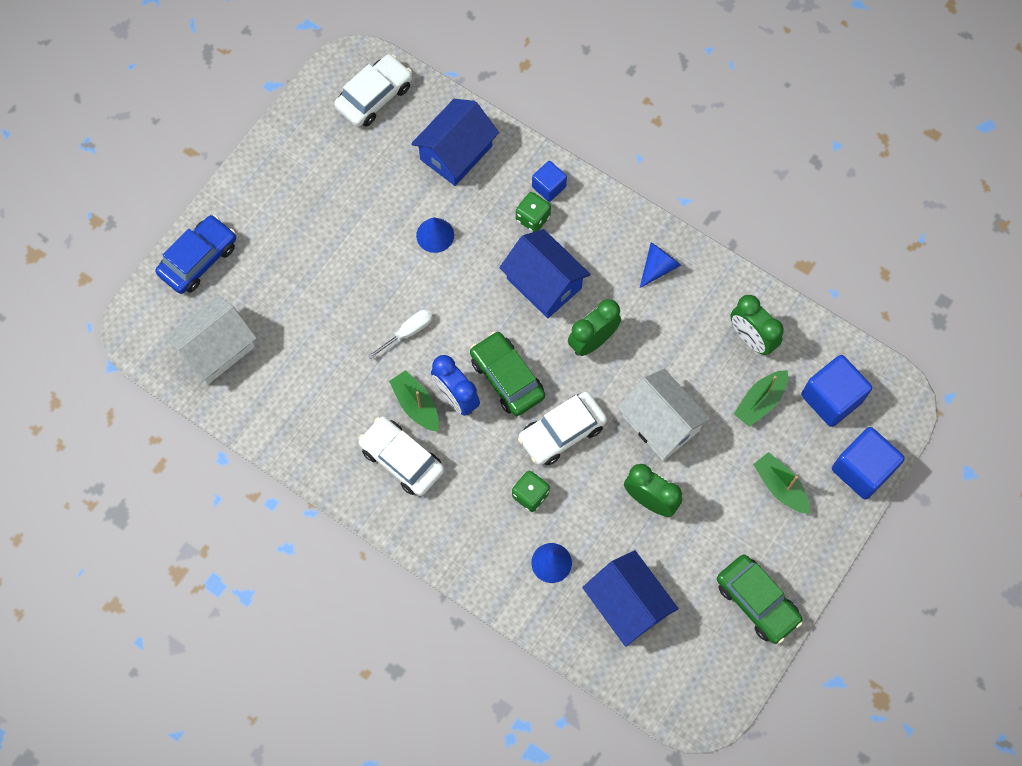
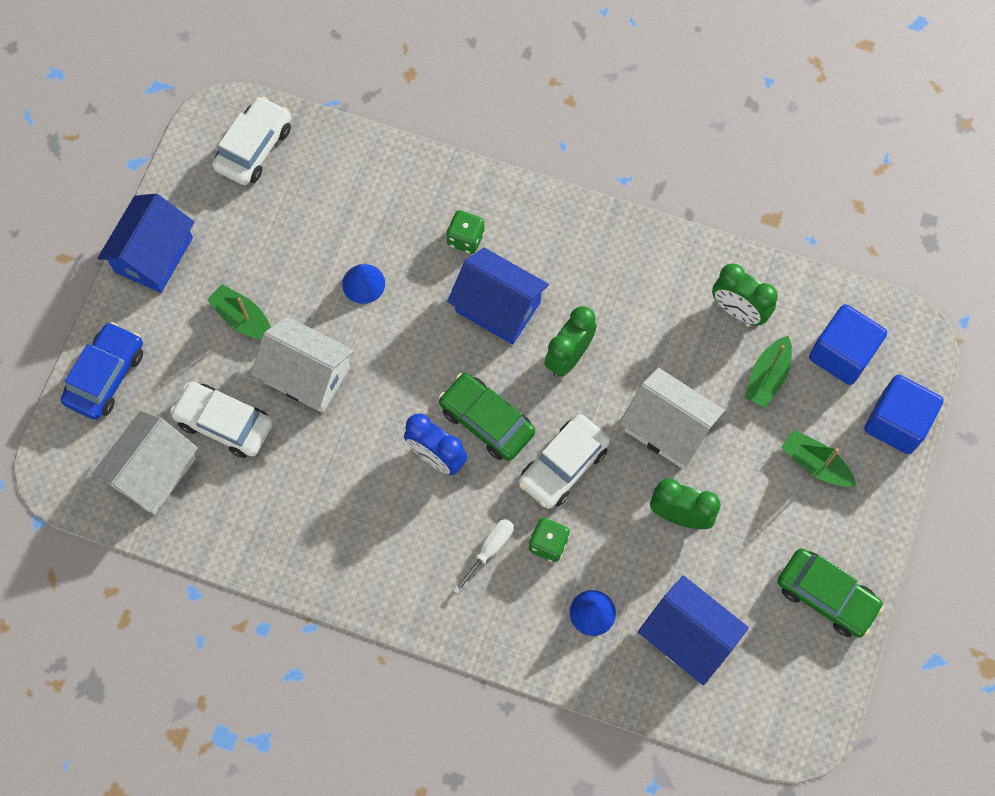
camera: 15 degrees left, 0 degrees up
(366, 300) = (307, 375): none -> white house
(401, 459) = (395, 541): white car -> white car (224, 423)
(408, 332) = (363, 398): white screwdriver -> white screwdriver (489, 550)
(416, 405) = (395, 476): green boat -> green boat (243, 319)
(456, 152) = (361, 187): blue house -> blue house (154, 255)
(549, 187) = (473, 200): blue cube -> none
(658, 267) = (616, 258): blue cone -> none

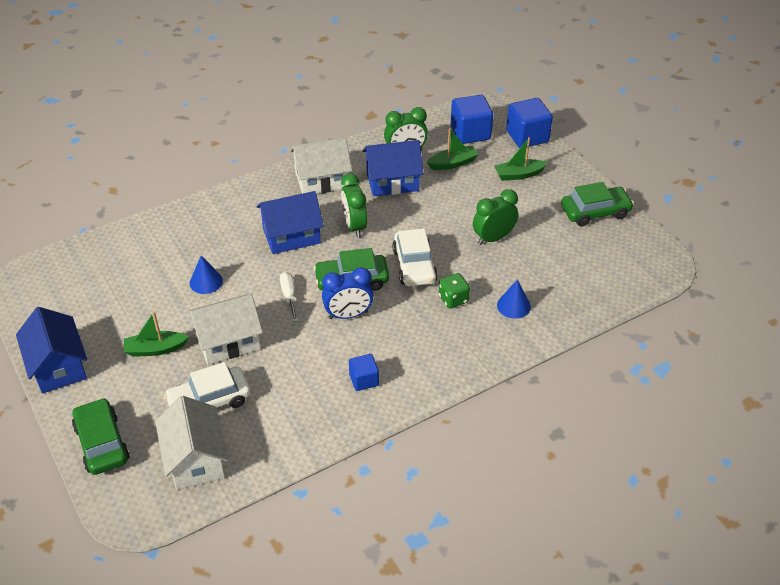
camera: 50 degrees left, 25 degrees down
(105, 376) = (102, 443): blue car -> green car
(254, 147) = (60, 277): white car -> none
(365, 542) = (364, 380): none -> blue cube
(465, 239) = (236, 224): green dice -> none
(489, 550) = (430, 326): white screwdriver -> white screwdriver (289, 296)
(667, 428) = (439, 214): white house -> white house (322, 180)
(688, 636) = (566, 276): blue house -> blue house (392, 182)
(767, 377) = (453, 163): green boat -> green boat turned 90 degrees counterclockwise

